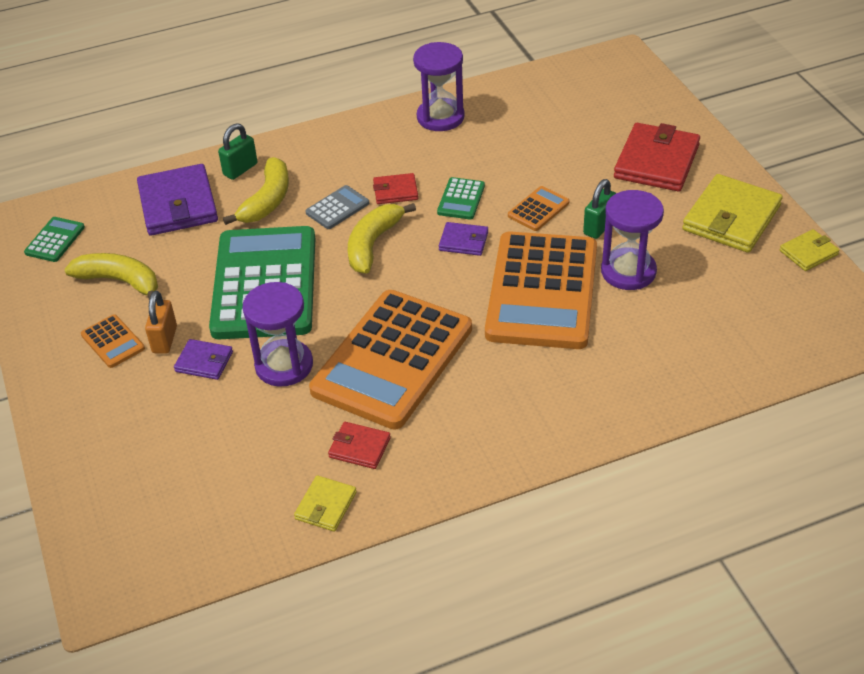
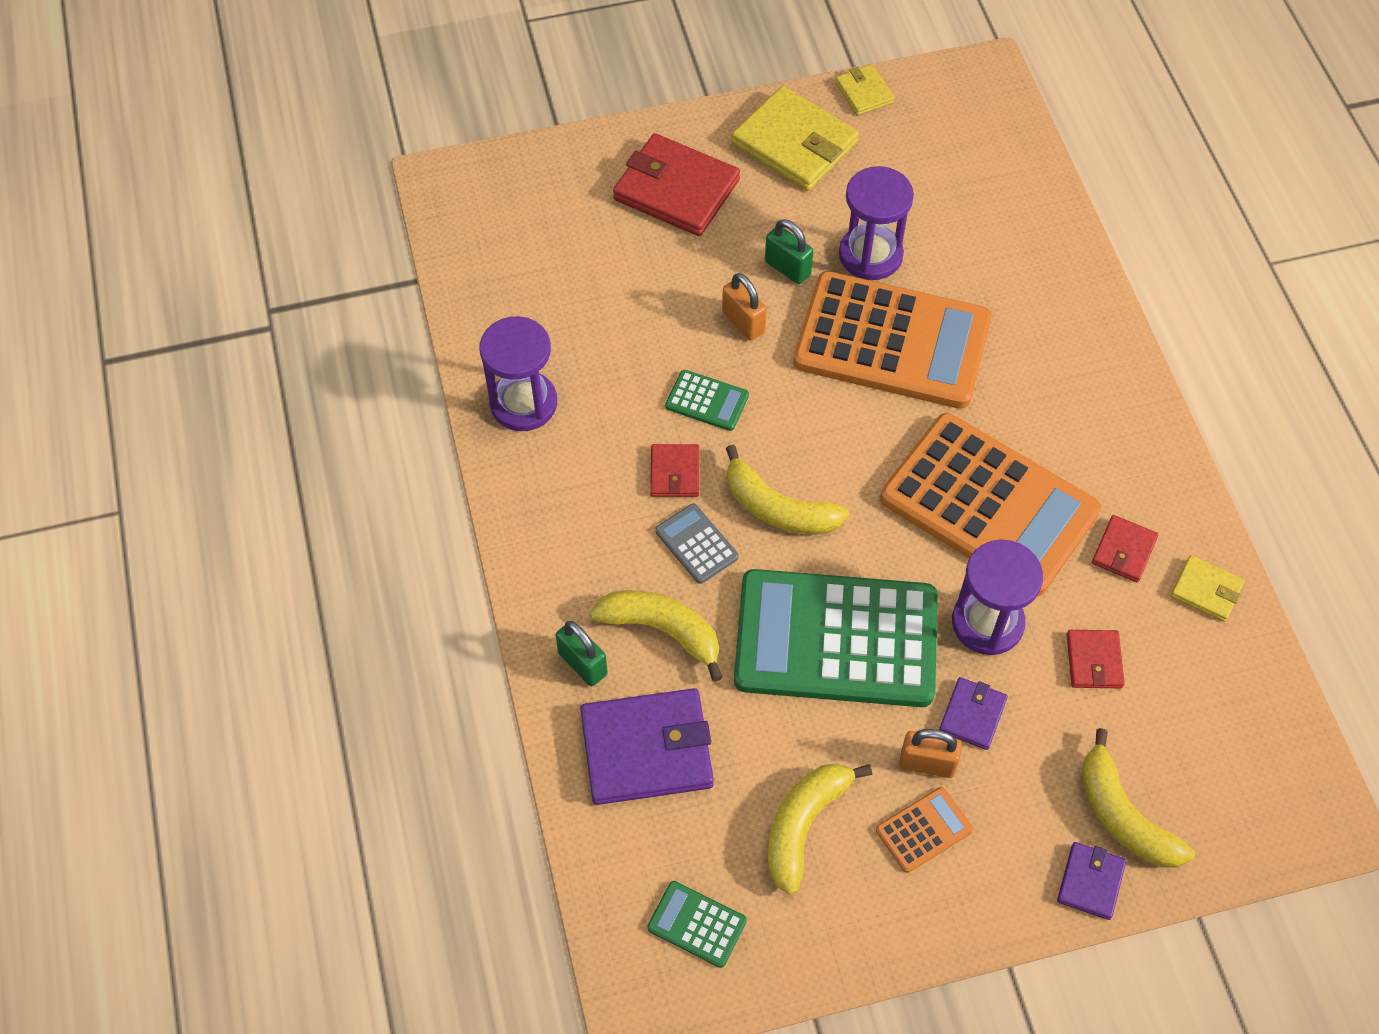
camera: 85 degrees left, 15 degrees up
(117, 455) = (1123, 816): none -> yellow banana
(253, 432) = (1094, 661): none -> red wallet
(463, 241) = (789, 408): purple wallet -> purple wallet (1090, 882)
(538, 209) = (743, 322): orange calculator -> orange padlock

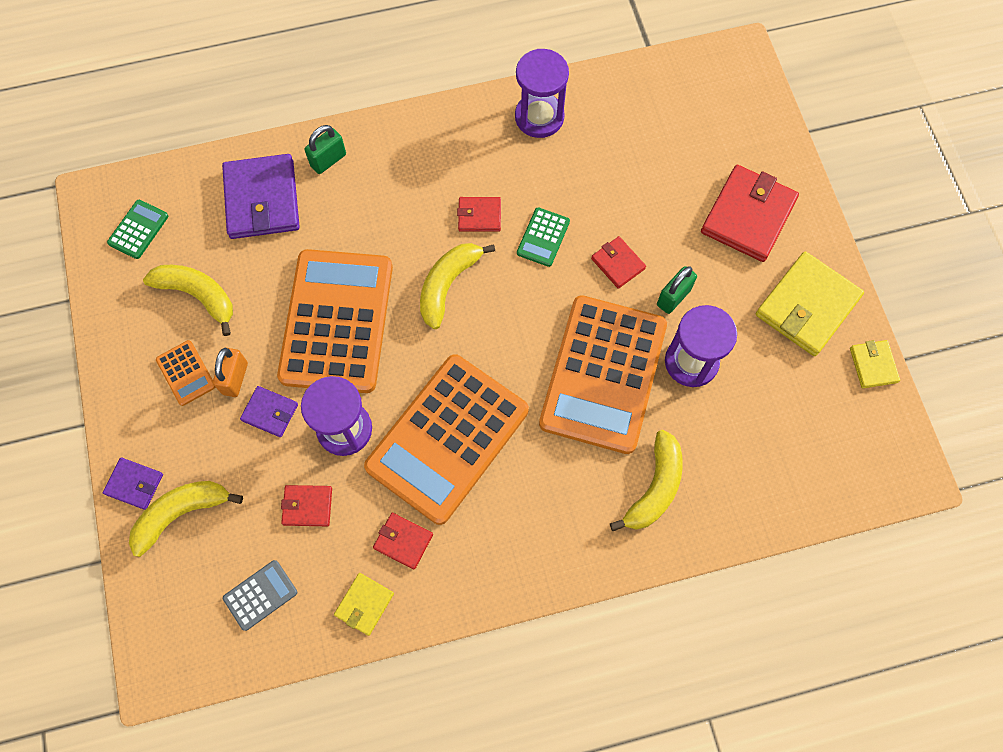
camera: 90 degrees right, 10 degrees up
(662, 630) = (351, 208): yellow banana -> yellow banana (655, 487)
(696, 544) = (419, 230): grey calculator -> grey calculator (260, 595)
(743, 322) = (618, 263): orange padlock -> red wallet
(836, 639) = (337, 321): green calculator -> orange calculator
(864, 92) = (873, 365): yellow wallet -> yellow wallet turned 75 degrees counterclockwise

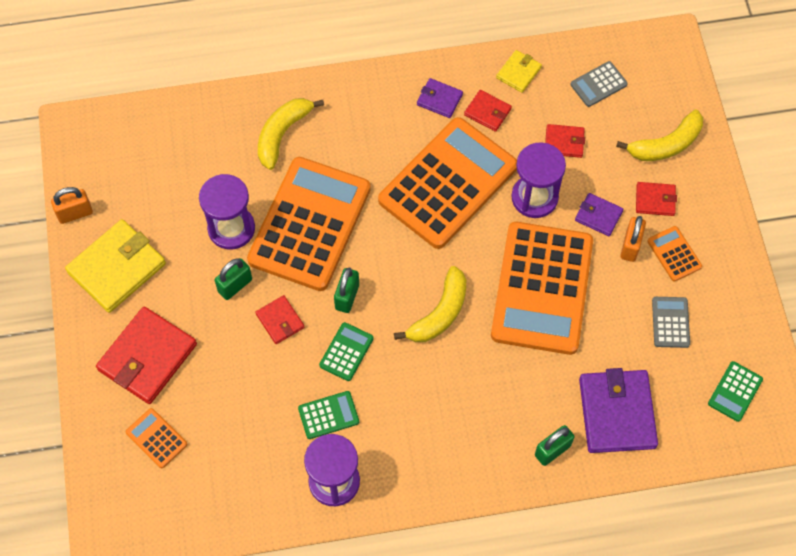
camera: 175 degrees left, 5 degrees down
(134, 484) = (707, 169): purple wallet -> purple wallet (439, 99)
(198, 295) = (670, 322): yellow banana -> grey calculator
(479, 216) = (405, 378): red wallet -> red wallet (655, 200)
(550, 295) = (347, 297): none -> green padlock
(553, 175) = (328, 415): none -> green calculator
(718, 141) = (156, 438): none -> orange calculator
(873, 365) = (75, 213): yellow wallet -> orange padlock

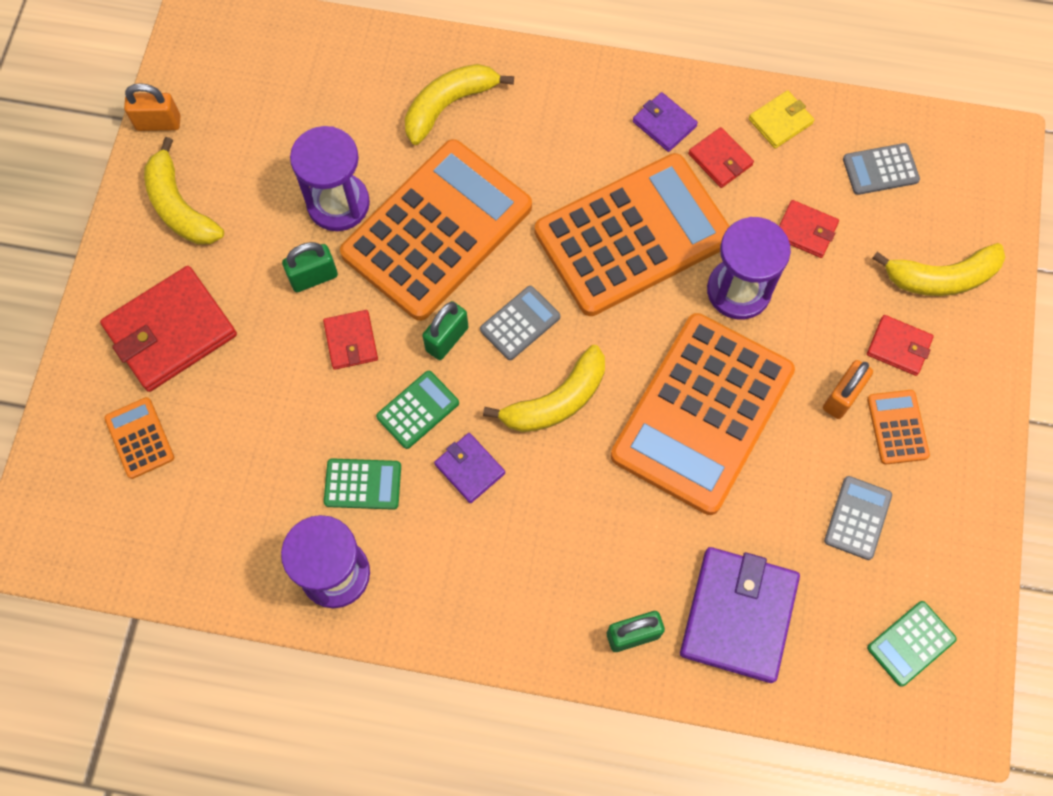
camera: 20 degrees right, 5 degrees up
(116, 268) = (180, 207): yellow wallet -> yellow banana
(393, 269) = (520, 323): none -> grey calculator
(598, 216) = (814, 342): purple wallet -> purple wallet (469, 469)

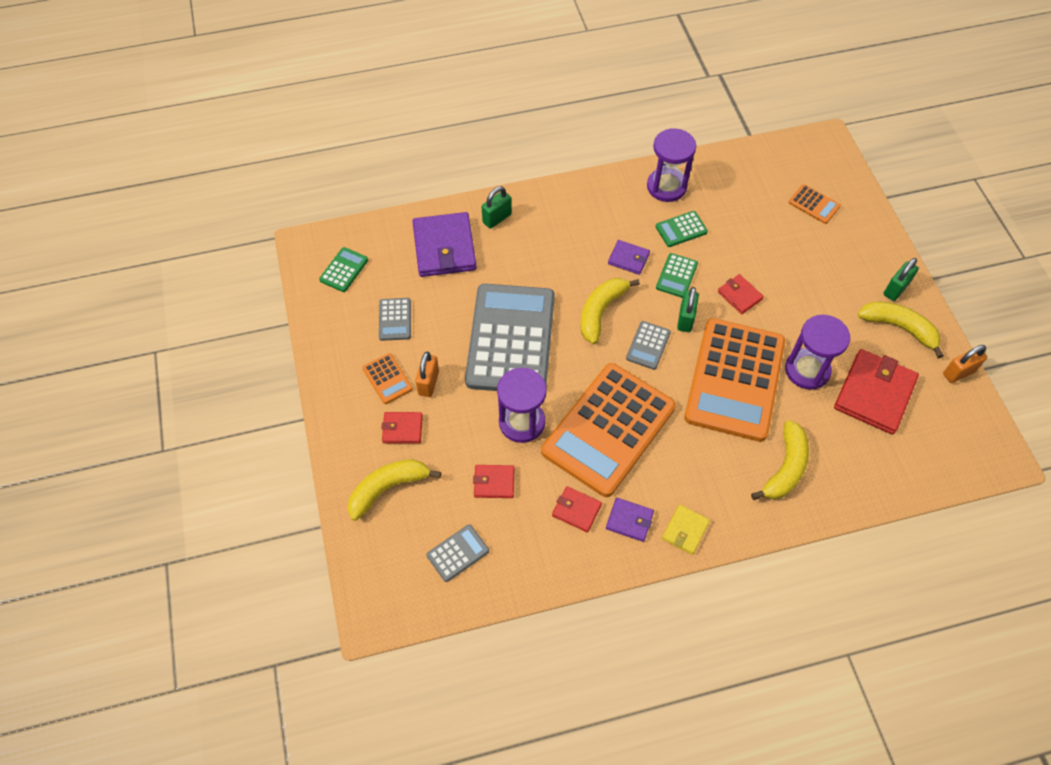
camera: 155 degrees right, 10 degrees down
(171, 331) = (843, 260): red wallet -> red wallet (874, 393)
(313, 277) = (788, 321): green padlock -> green padlock (895, 289)
(702, 413) = (511, 339): orange calculator -> grey calculator
(780, 121) = (546, 560): yellow wallet -> yellow wallet (685, 530)

